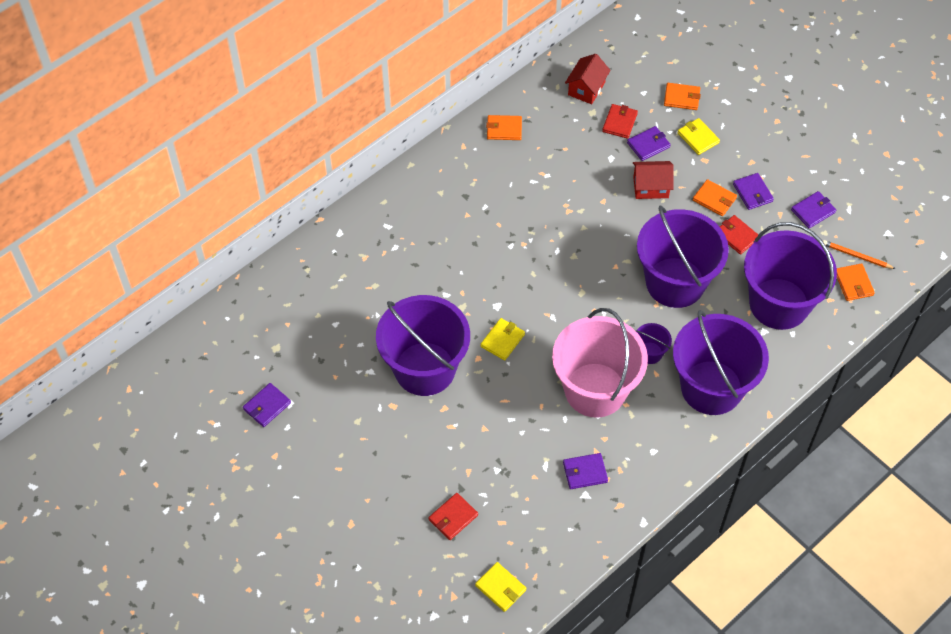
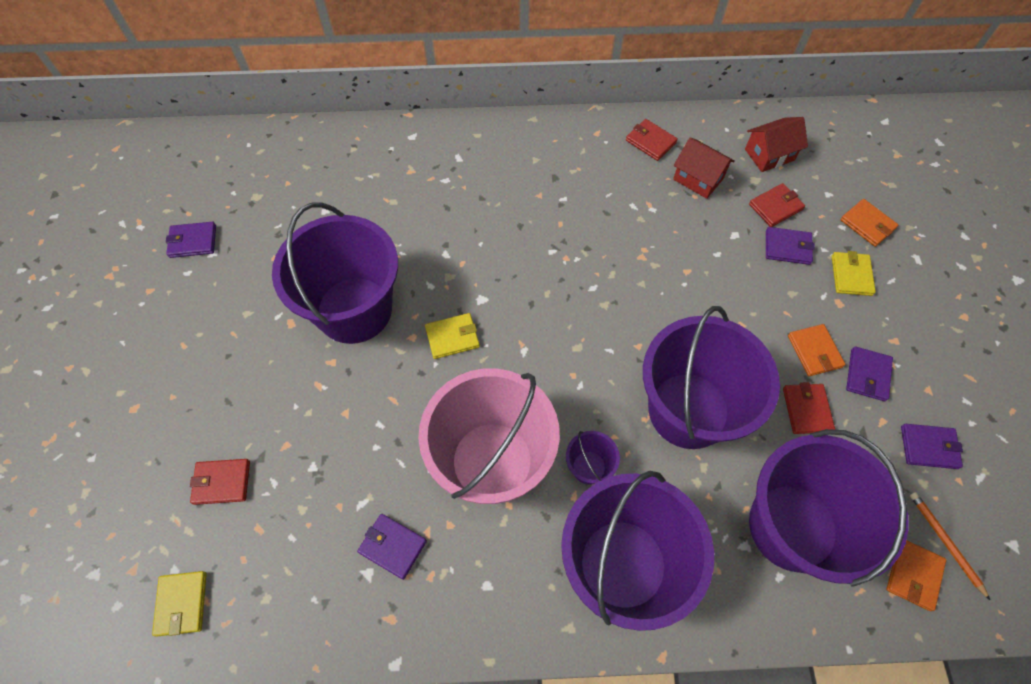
camera: 40 degrees right, 5 degrees up
(504, 129) = (650, 141): orange wallet -> red wallet
(650, 187) = (751, 291): red house -> red house (698, 179)

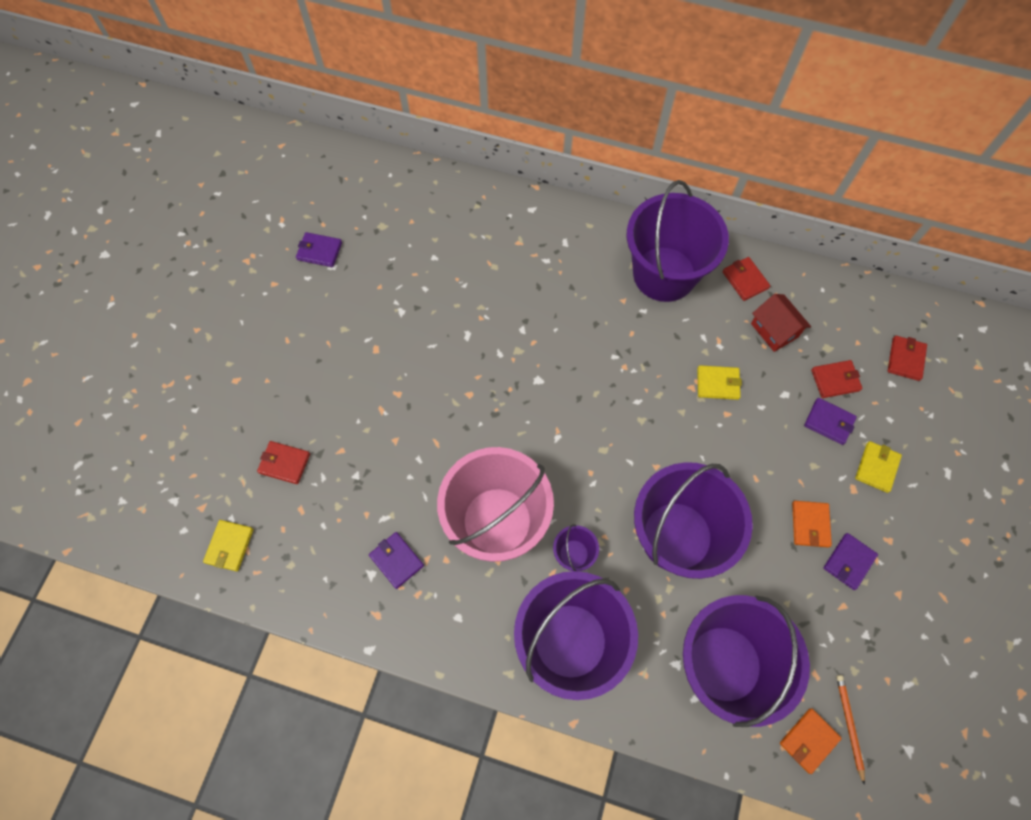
camera: 20 degrees right, 5 degrees up
(354, 310) = (430, 355): purple bucket -> purple bucket (664, 274)
(452, 337) = (502, 405): yellow wallet -> yellow wallet (718, 383)
(769, 155) = (852, 327): red house -> none
(806, 410) = (779, 572): red wallet -> red wallet (905, 359)
(867, 224) = (915, 425): orange wallet -> none
(929, 447) = (874, 643): purple wallet -> none

